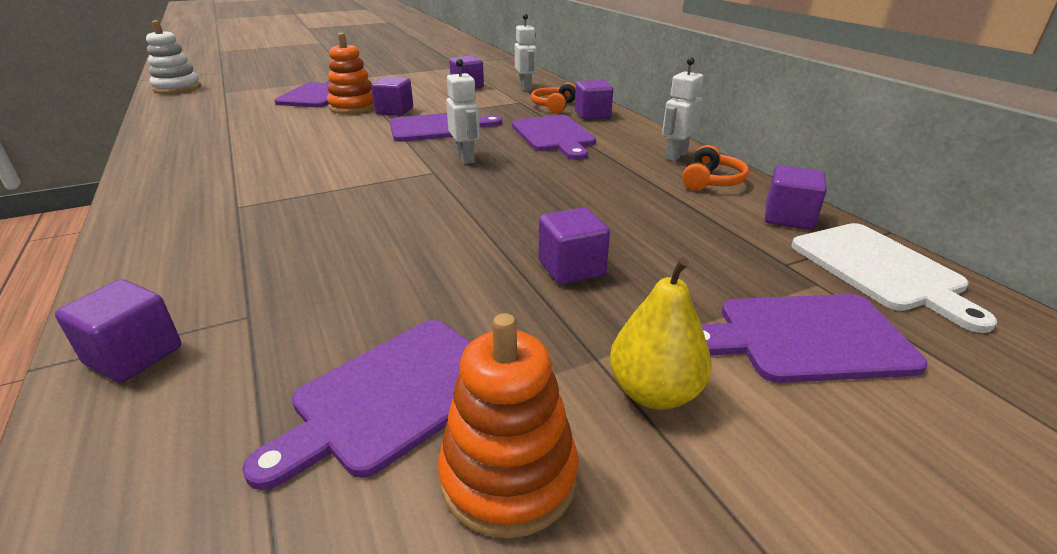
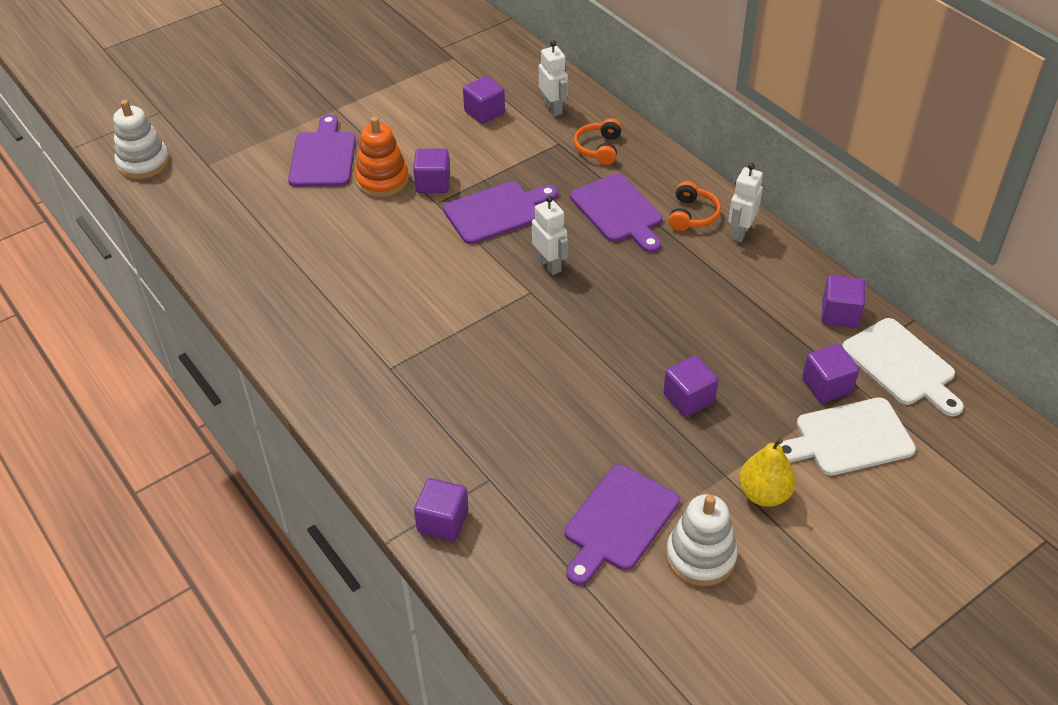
camera: 10 degrees left, 15 degrees up
(508, 476) = (700, 556): orange stacking toy -> white stacking toy
(592, 115) = (644, 163): purple cube -> purple cube (826, 386)
(711, 181) = (776, 270): orange headphones -> orange headphones (692, 215)
(805, 338) = (848, 438): purple cutting board -> white cutting board

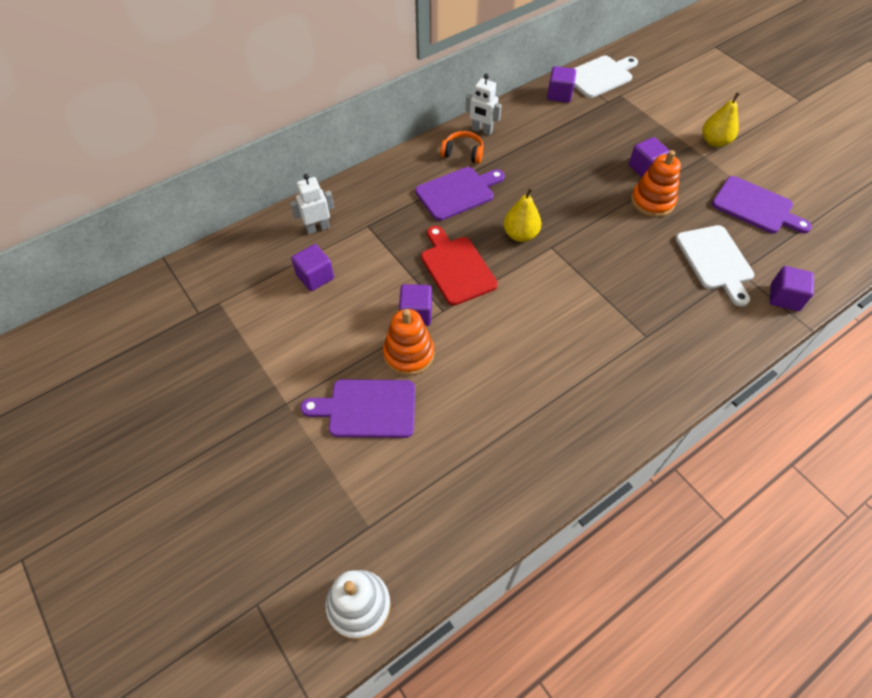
camera: 90 degrees left, 10 degrees up
(497, 212) = (456, 267): purple cutting board -> red cutting board
(550, 265) = (520, 235): white robot -> yellow pear
(599, 148) = (378, 200): orange headphones -> none
(619, 399) = (652, 201): none -> orange stacking toy
(700, 556) = (769, 172): white stacking toy -> none
(826, 386) = (622, 107): purple cube -> none
(848, 438) = (663, 103): white cutting board -> white cutting board (715, 260)

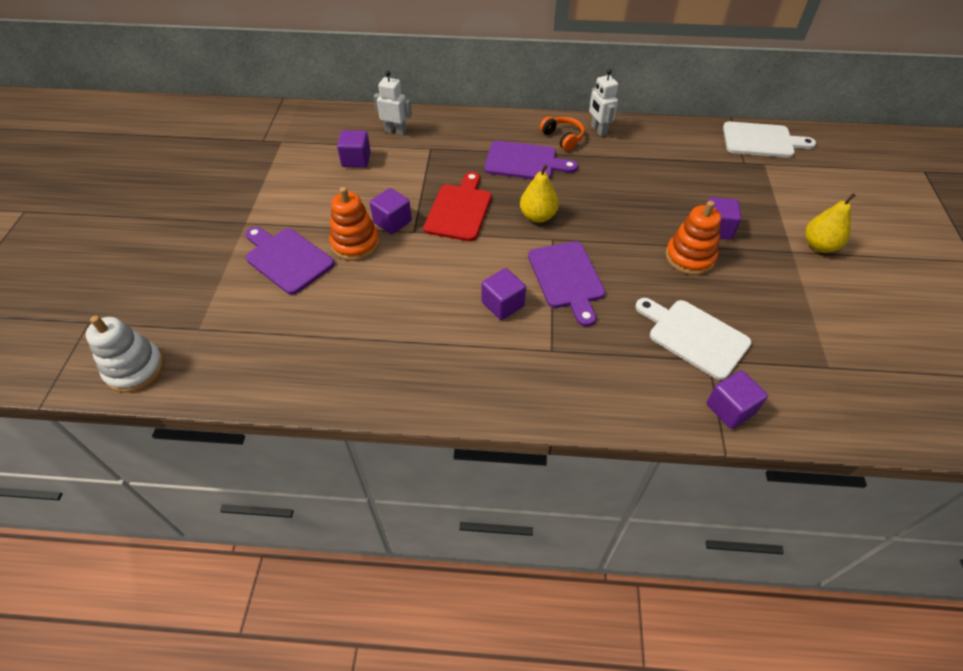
camera: 40 degrees right, 5 degrees down
(559, 94) = (702, 136): purple cube -> purple cube (503, 304)
(715, 260) = (694, 336): white cutting board -> white cutting board turned 105 degrees clockwise
(755, 207) = (796, 320): purple cutting board -> purple cutting board (567, 278)

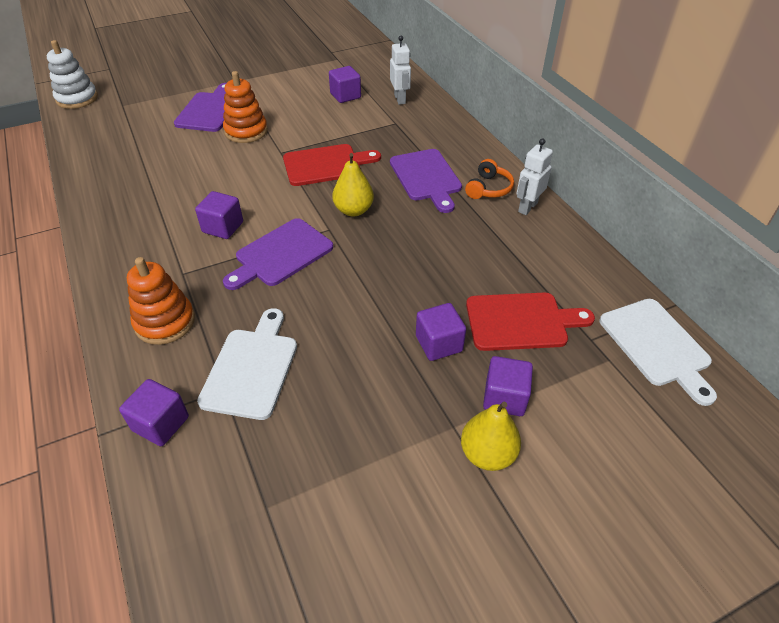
camera: 60 degrees right, 5 degrees down
(392, 222) = (284, 138): purple cube -> purple cube (504, 398)
(689, 257) = (373, 333): orange stacking toy -> orange stacking toy (165, 322)
(714, 184) = (521, 321): none -> red cutting board

